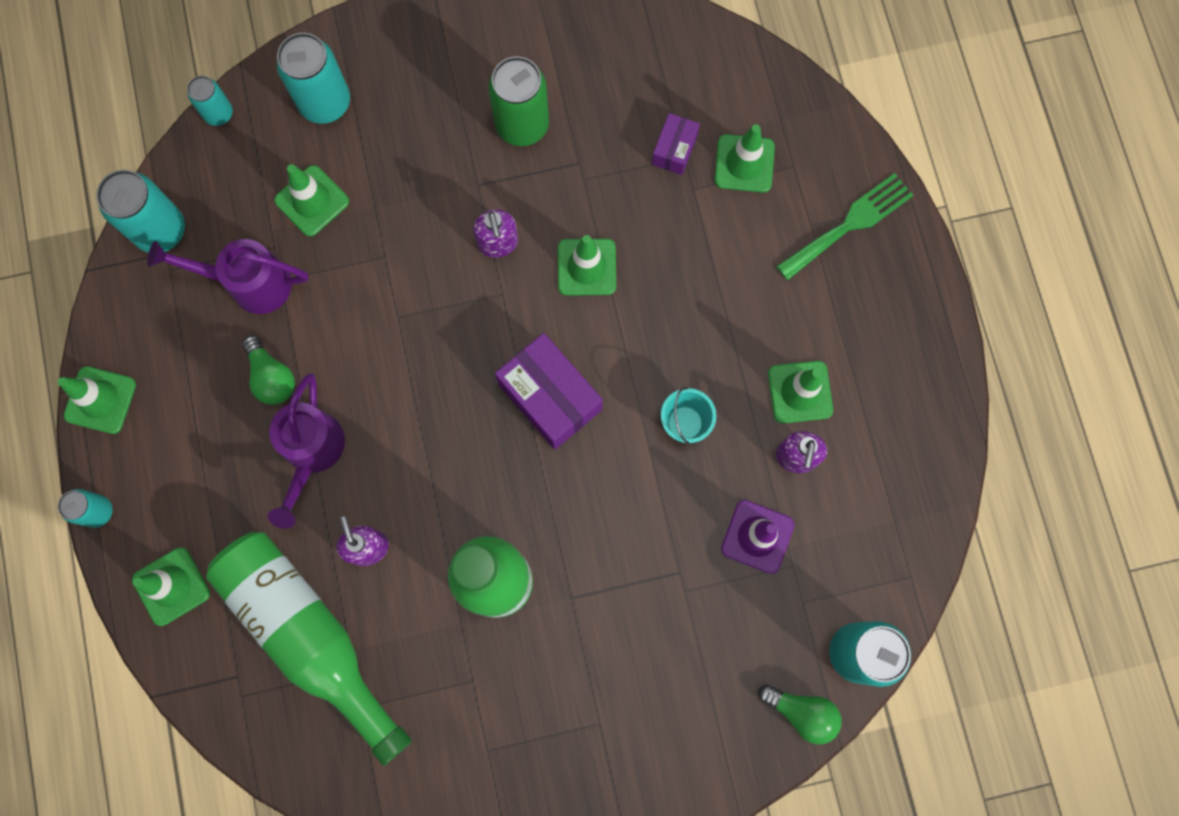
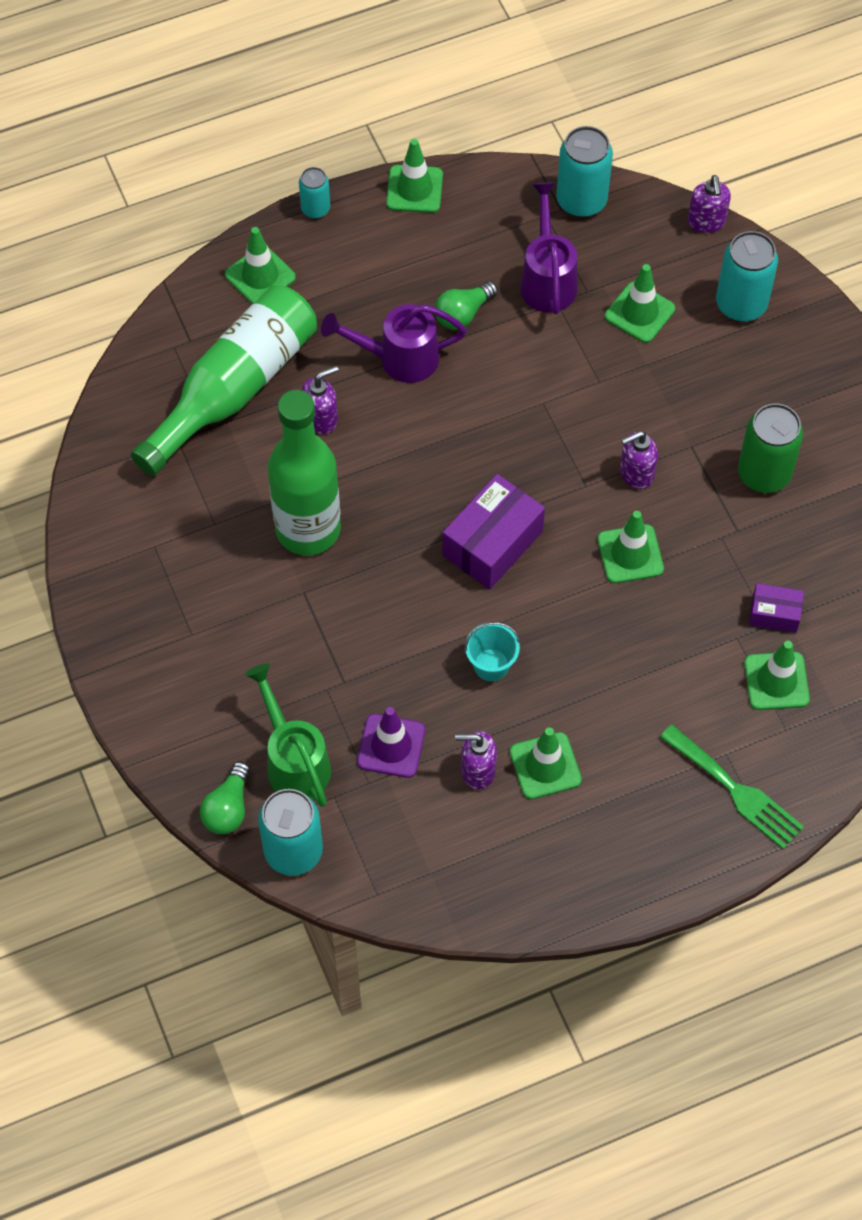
camera: 80 degrees right, 15 degrees down
(219, 114) = (706, 222): turquoise can -> purple soap dispenser
(759, 637) = (294, 761): none -> green watering can

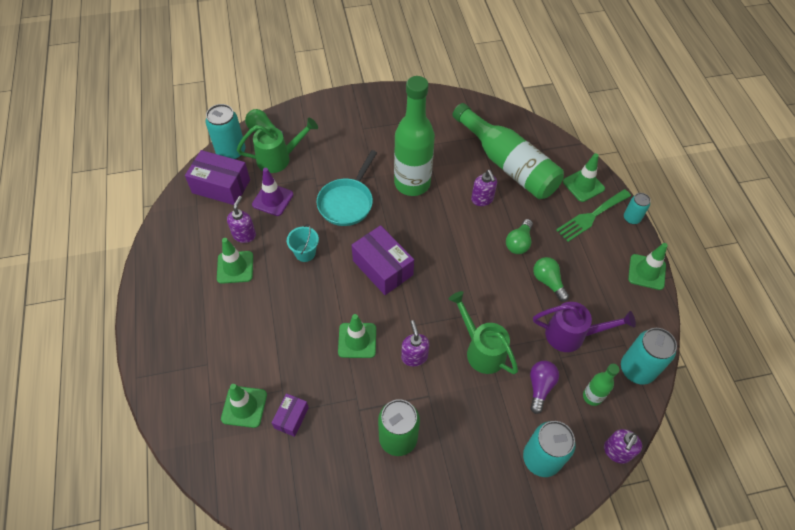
camera: 100 degrees right, 5 degrees down
(371, 623) = (347, 202): none -> turquoise pan
(380, 843) = (221, 186): none -> purple box
(399, 358) = (518, 243): purple watering can -> green light bulb
(601, 389) = (481, 350): none -> green watering can
(636, 251) = (592, 396): none -> green bottle
(639, 312) = (540, 387): green traffic cone -> purple light bulb
(706, 222) = (616, 452): purple soap dispenser -> purple soap dispenser turned 60 degrees counterclockwise
(735, 790) = (181, 364): green fork -> green fork (591, 216)

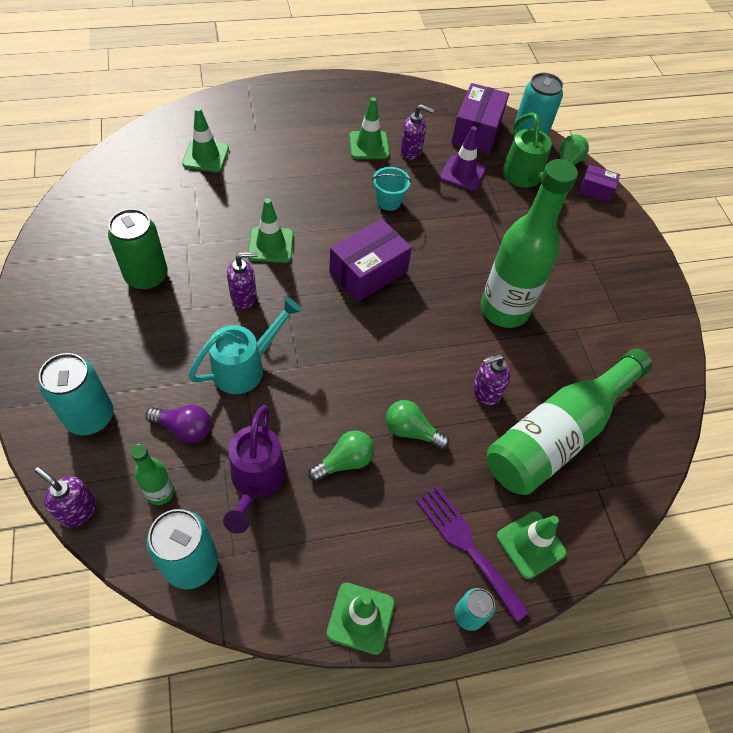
camera: 85 degrees right, 0 degrees up
(291, 418) = (187, 191): purple box -> purple box (595, 190)
(347, 202) = (465, 240): turquoise pan -> none
(481, 350) = (245, 367): green watering can -> turquoise watering can
(591, 216) = (467, 546): green fork -> purple fork

